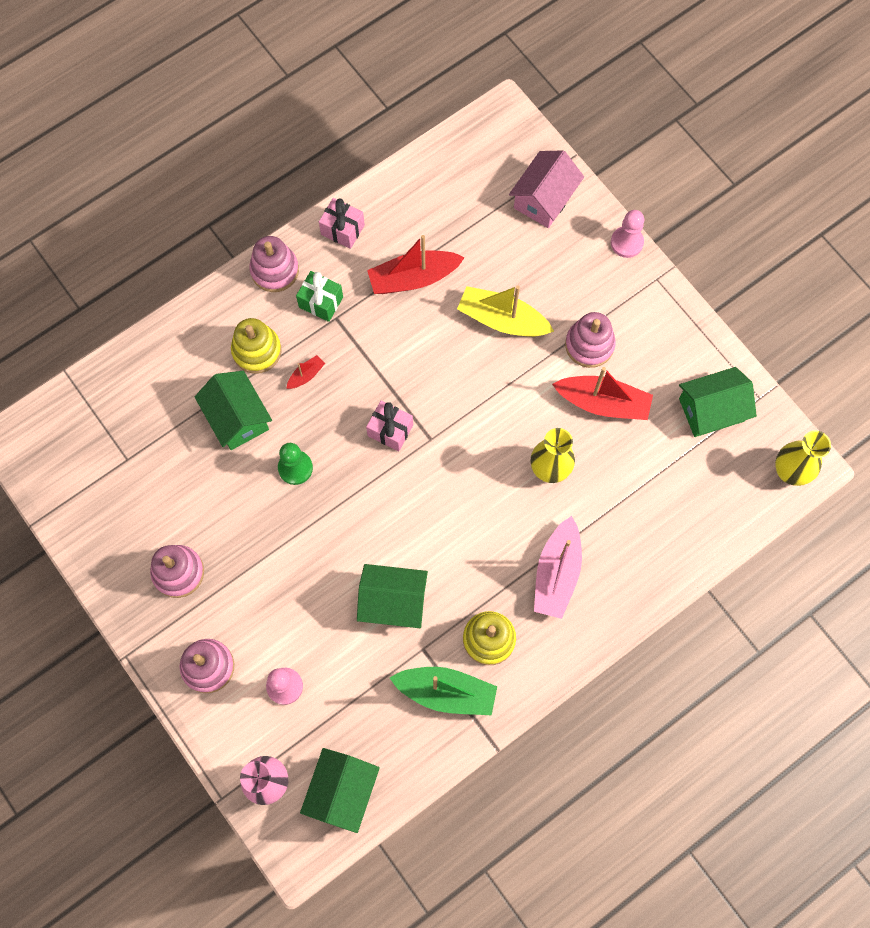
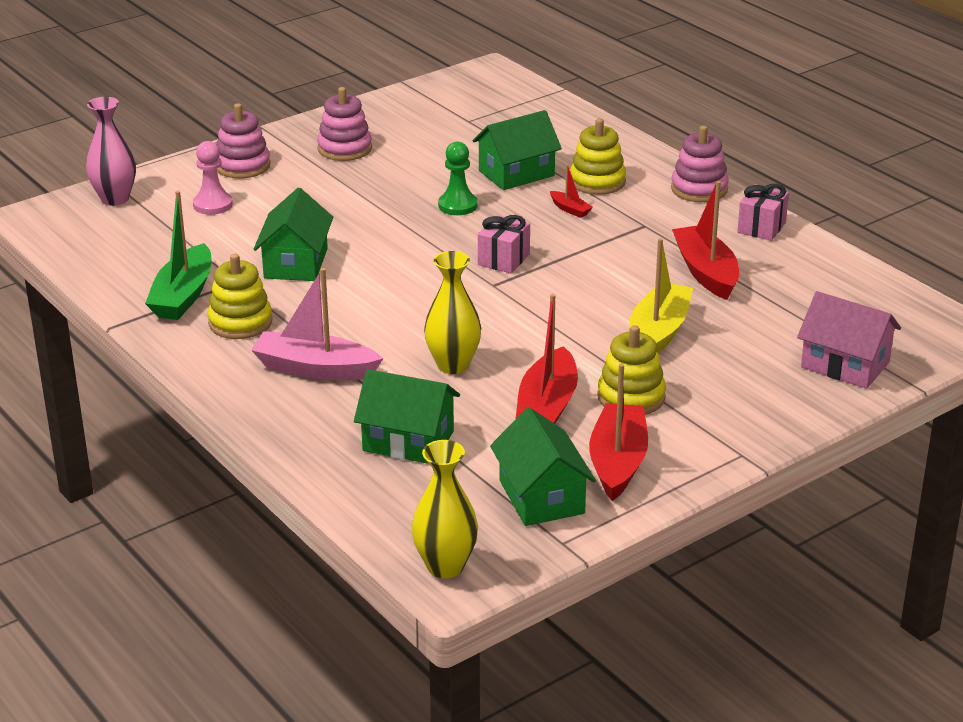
camera: 90 degrees right, 40 degrees down
(321, 302) = (663, 216): green gift -> none
(342, 791) = (92, 237): green house -> green house (408, 441)
(589, 345) = (631, 397): pink stacking toy -> yellow stacking toy
(626, 242) = (794, 430): pink pawn -> none
(669, 358) = (618, 462): none -> red boat

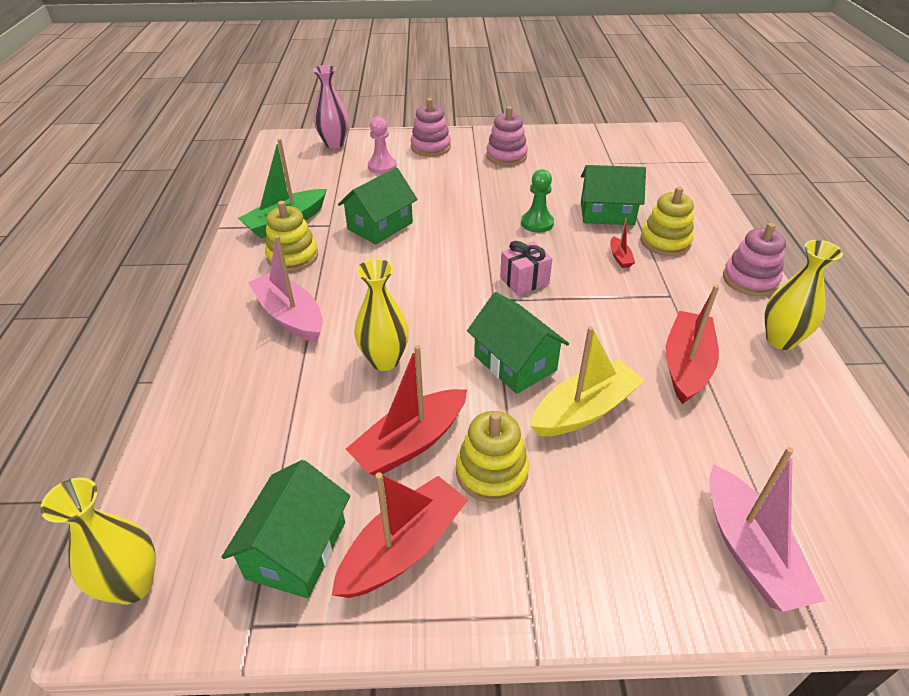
camera: 35 degrees right, 10 degrees up
(408, 441) = (270, 419): green house -> green house (515, 363)
(761, 227) = (780, 340): pink gift -> yellow vase
(845, 364) = (749, 550): pink house -> pink boat

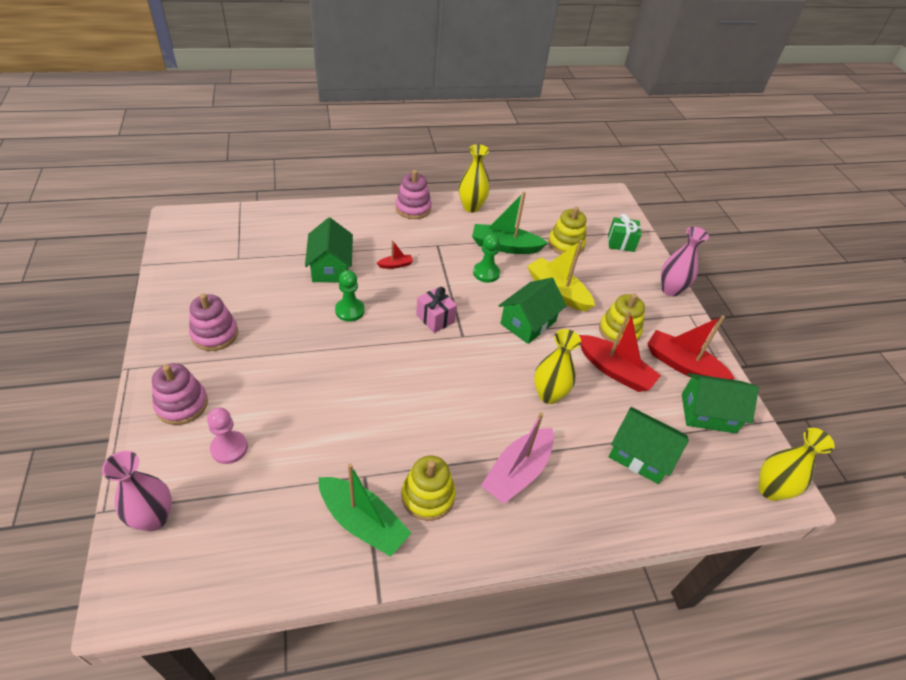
camera: 105 degrees left, 5 degrees up
(380, 226) = (363, 428): green house -> green house (640, 455)
(606, 603) = (670, 290): none -> pink vase
(617, 335) = (486, 273): none -> green pawn
(665, 242) = (371, 240): yellow stacking toy -> yellow stacking toy (566, 244)
(686, 365) = (505, 246): red boat -> green boat
(749, 550) = (621, 243): pink boat -> green gift

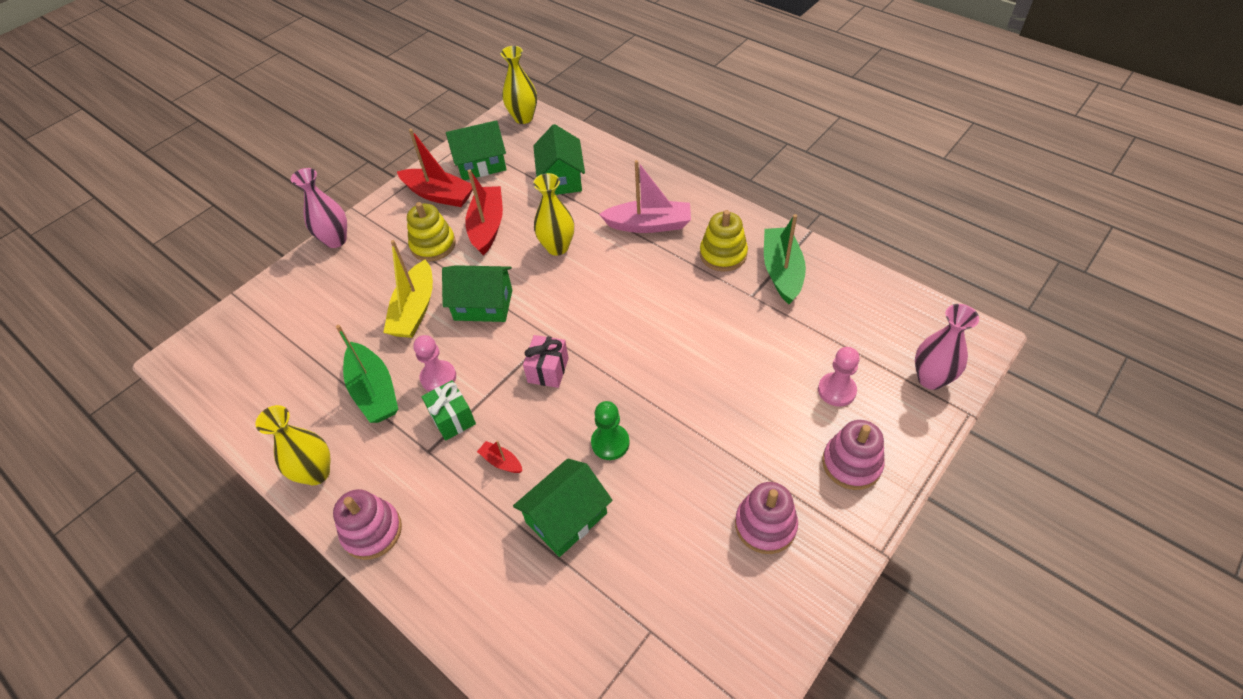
camera: 120 degrees left, 5 degrees up
(486, 273) = (438, 377): green pawn -> pink pawn
(566, 244) = (323, 345): yellow stacking toy -> none
(621, 243) = (280, 306): green gift -> green gift (452, 418)
(682, 365) = (439, 195): red boat -> red boat turned 60 degrees counterclockwise
(708, 413) = (481, 164): green house -> green house turned 75 degrees counterclockwise

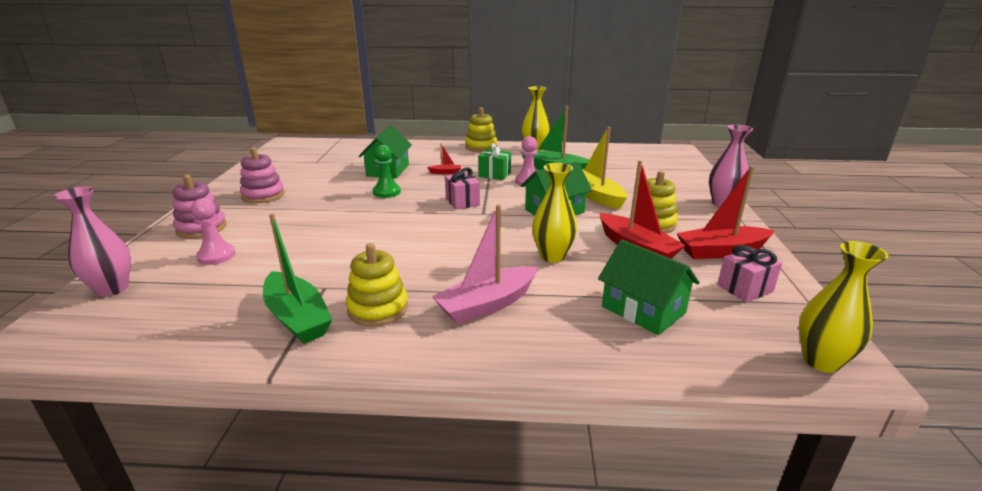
camera: 140 degrees right, 25 degrees down
(372, 531) = (481, 147): pink stacking toy -> yellow stacking toy
(481, 164) = (744, 288): green house -> pink gift

